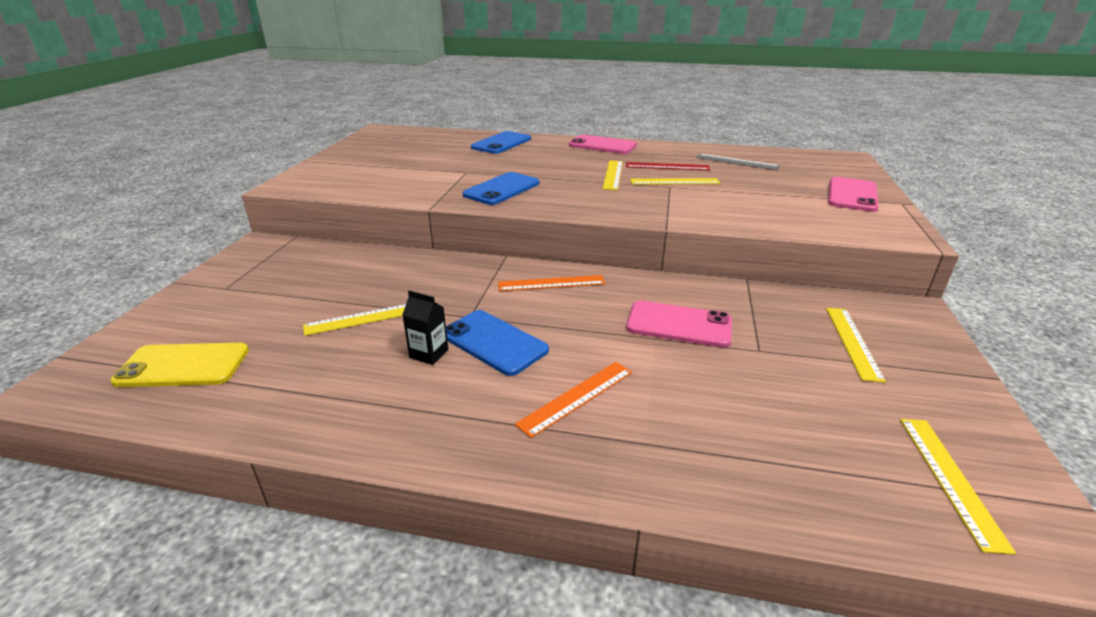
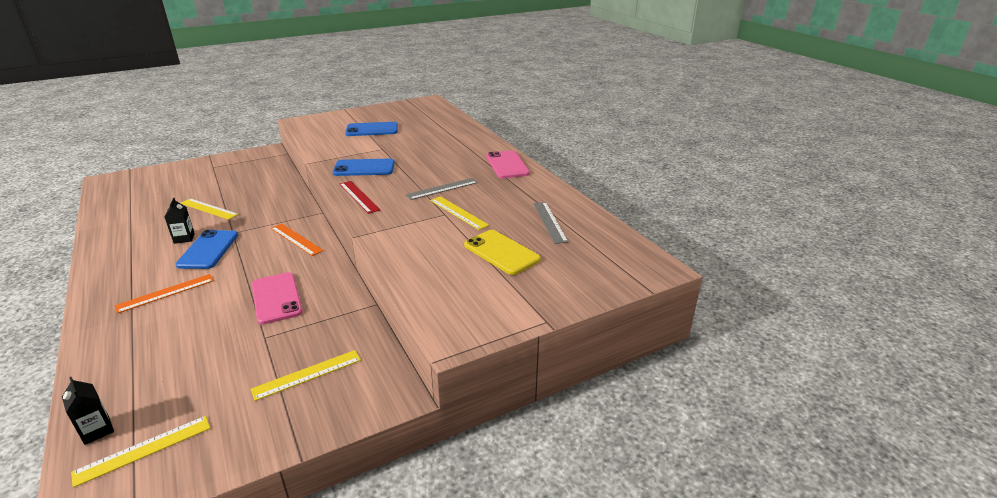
camera: 50 degrees right, 0 degrees up
(183, 365) = (137, 193): yellow phone -> yellow phone (501, 252)
(501, 143) = (456, 137): blue phone -> blue phone (372, 130)
(576, 397) = (165, 293): orange ruler -> orange ruler turned 45 degrees counterclockwise
(613, 175) = (442, 189): yellow ruler -> grey ruler
(667, 166) = (491, 200): red ruler -> red ruler (359, 196)
(852, 195) = (534, 292): pink phone -> none
(892, 514) = (97, 430): none -> black carton

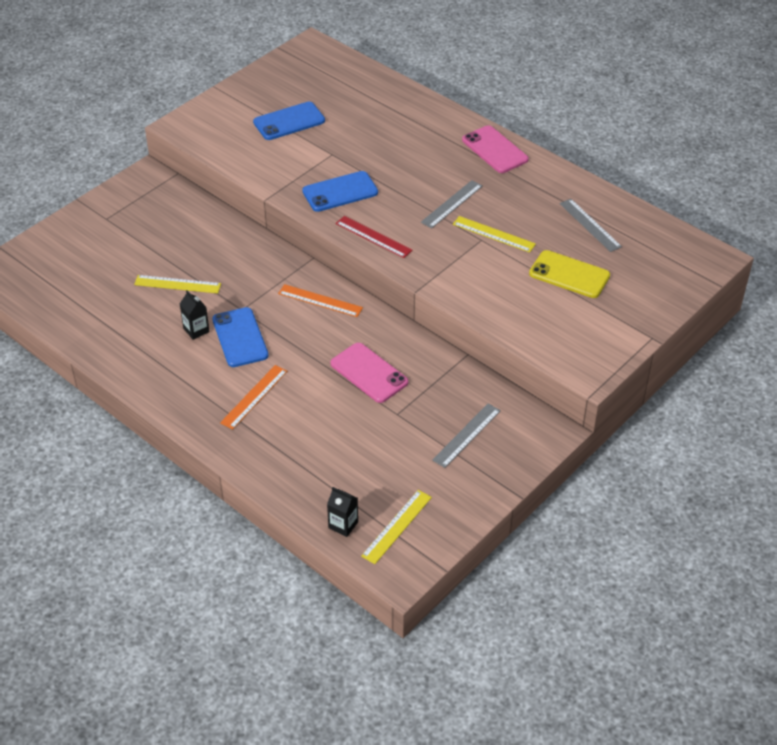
camera: 20 degrees left, 15 degrees up
(307, 374) = (466, 435): yellow ruler -> grey ruler

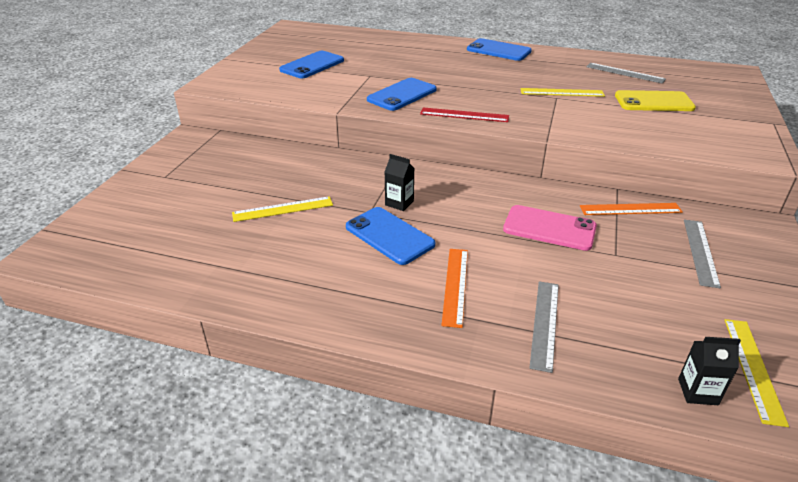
camera: 25 degrees left, 10 degrees down
(196, 330) = (335, 242): black carton -> black carton (399, 203)
(320, 301) = (441, 185): orange ruler -> orange ruler (630, 209)
(452, 204) = (505, 83): grey ruler -> grey ruler (545, 324)
(495, 150) = (498, 50): pink phone -> blue phone

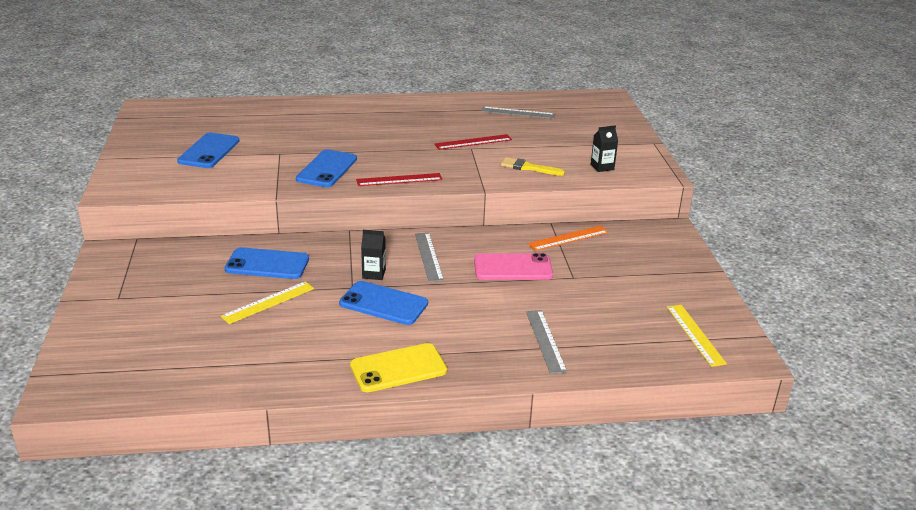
camera: 25 degrees left, 5 degrees down
(455, 285) = (463, 330): orange ruler -> none
(498, 50) = (390, 105): blue phone -> blue phone (267, 264)
(562, 92) = (473, 142): yellow ruler -> red ruler
(609, 125) = (528, 167): none -> yellow brush
(653, 102) = (554, 139): yellow phone -> yellow phone (398, 368)
(698, 392) = (666, 358): black carton -> black carton (602, 167)
(700, 252) = (633, 261): grey ruler -> grey ruler (428, 256)

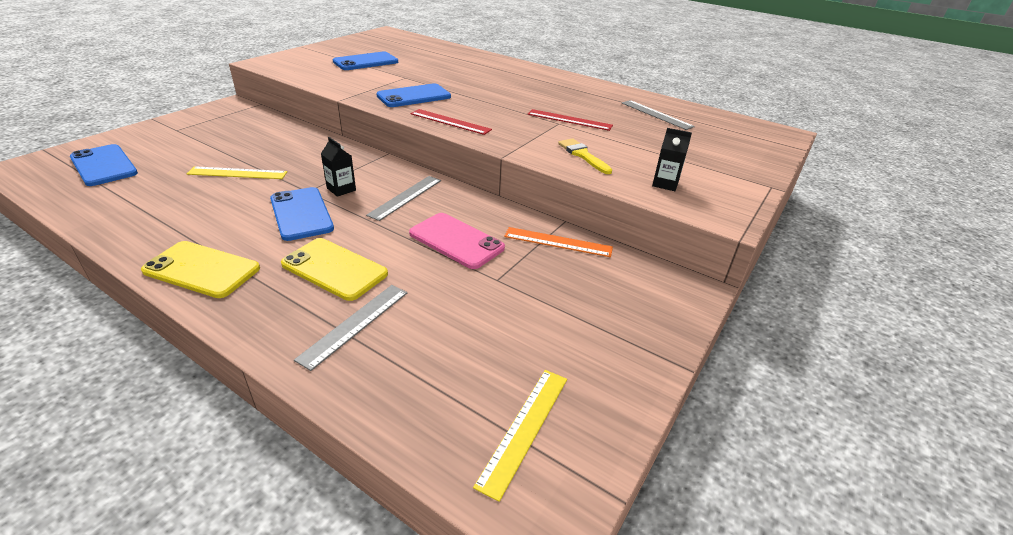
camera: 40 degrees right, 5 degrees up
(267, 264) = (291, 150): blue phone -> blue phone (104, 165)
(476, 322) = (334, 269): none -> yellow phone

